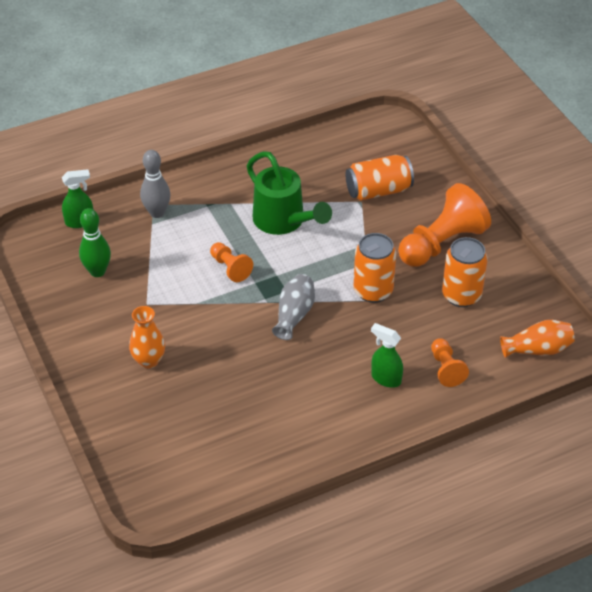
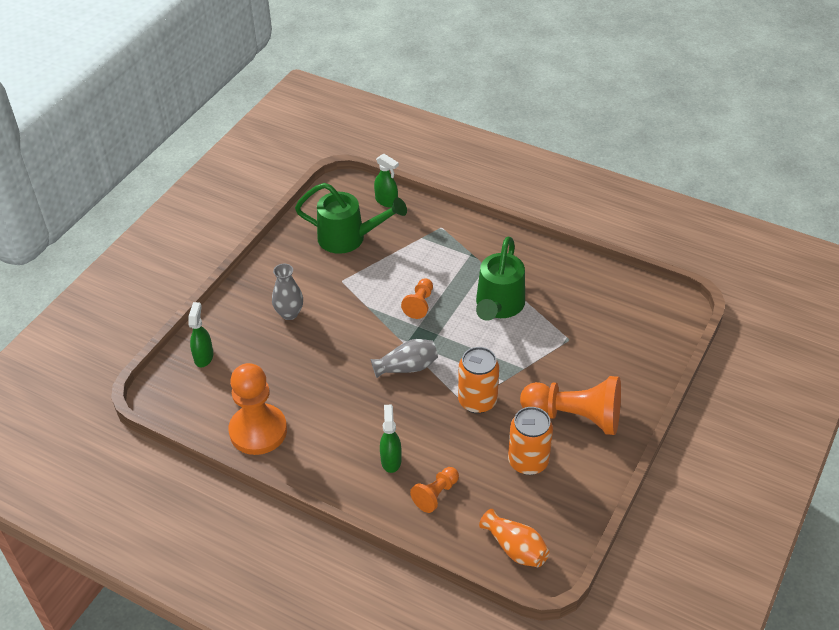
camera: 55 degrees right, 0 degrees up
(97, 271) = (348, 238): green bowling pin -> green watering can
(139, 450) = (204, 357): none -> green spray bottle
(149, 360) = (289, 313): orange vase -> grey vase
(157, 213) = (435, 233): grey bowling pin -> none
(270, 453) = (258, 431): none -> orange pawn
(378, 190) = (593, 343): orange can -> none

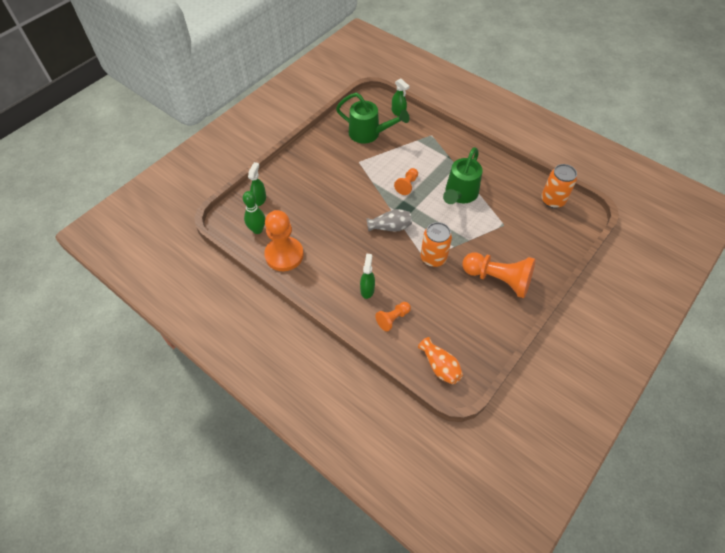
camera: 10 degrees right, 10 degrees up
(210, 401) = (257, 230): none -> green bowling pin
(289, 313) = (320, 178): grey vase -> none
(528, 461) = (460, 306): orange can -> orange can (552, 200)

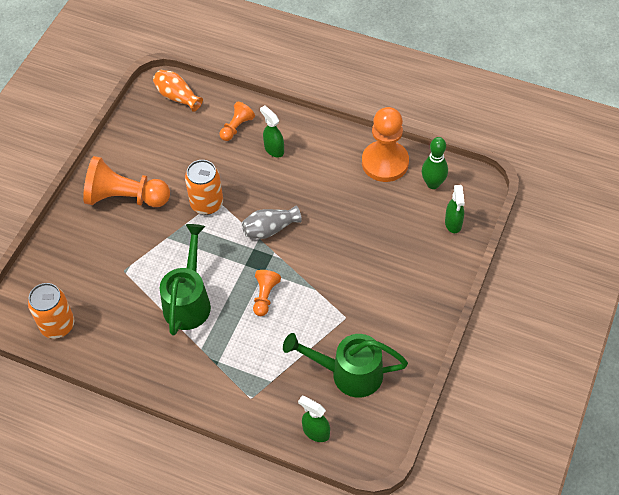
camera: 165 degrees right, 0 degrees up
(367, 289) = (274, 149): green spray bottle -> green spray bottle turned 150 degrees clockwise

